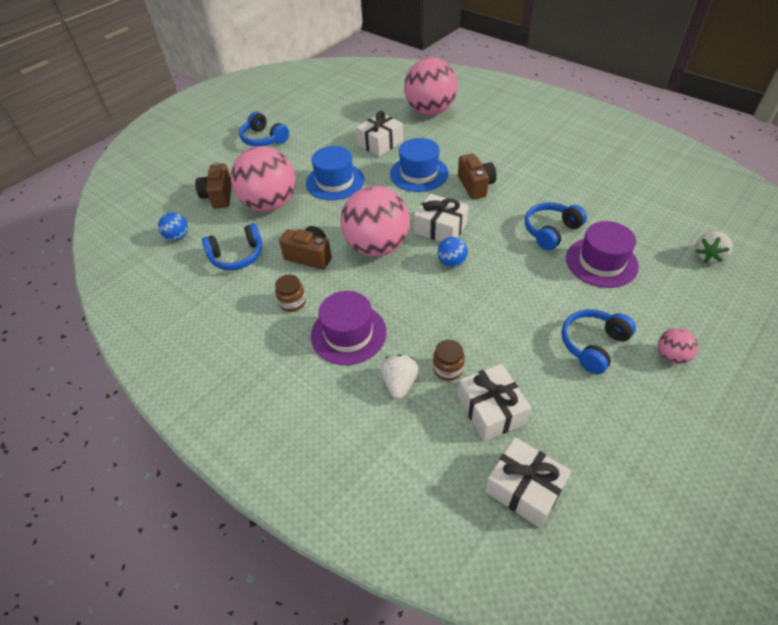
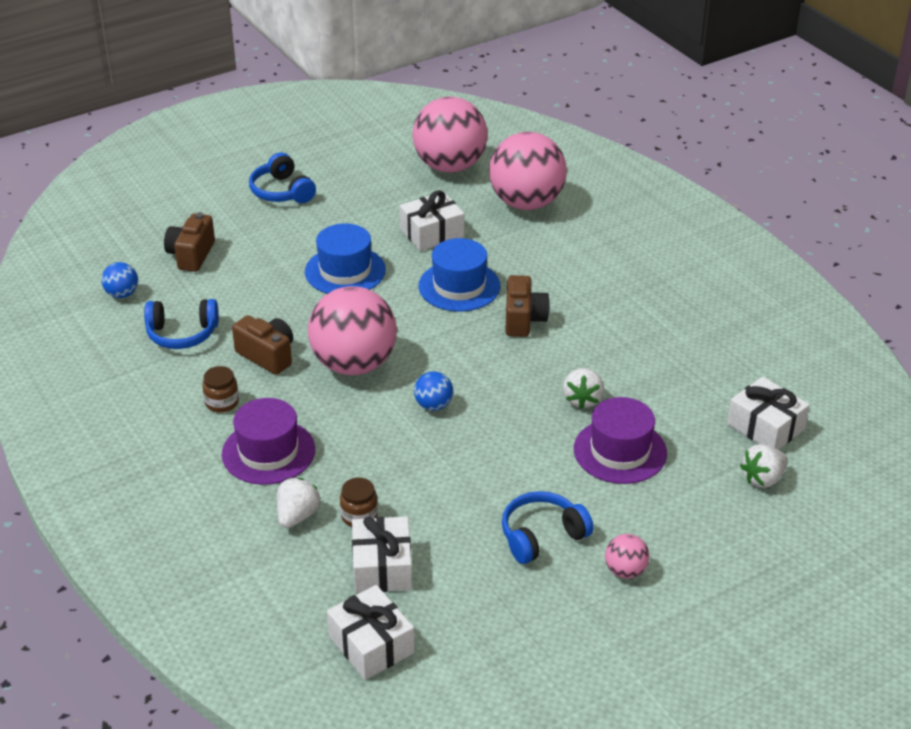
camera: 15 degrees right, 10 degrees down
(270, 204) = (250, 280): pink ball -> pink ball (450, 166)
(440, 228) = (445, 362): white gift -> white gift (765, 427)
(551, 231) = (582, 399): blue headphones -> white strawberry

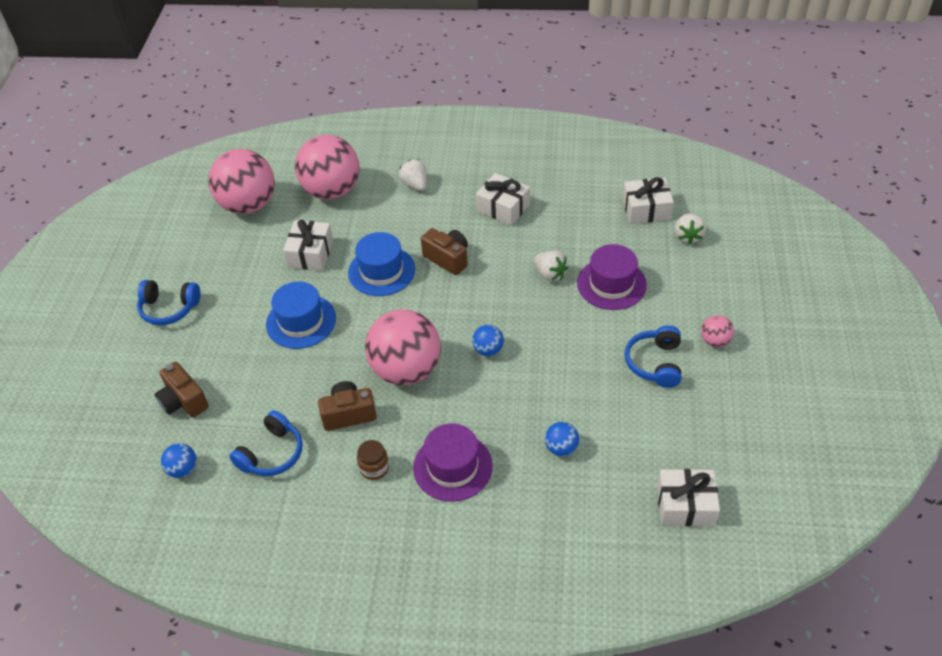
camera: 50 degrees left, 10 degrees up
(297, 516) = (532, 483): white strawberry -> white strawberry (415, 185)
(359, 516) = (561, 448): brown jar -> blue ball
(382, 567) = (619, 461): white gift -> white gift (503, 208)

